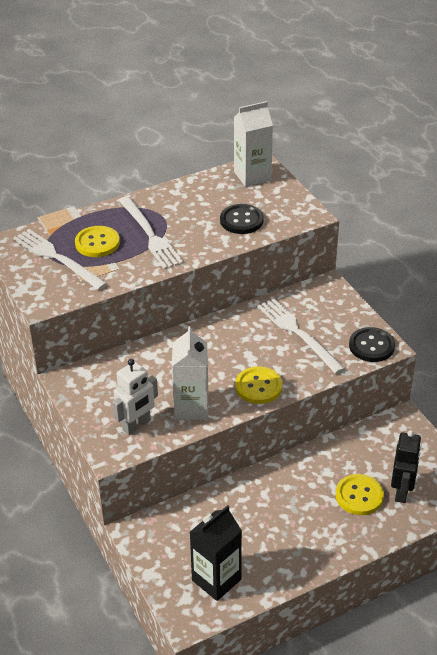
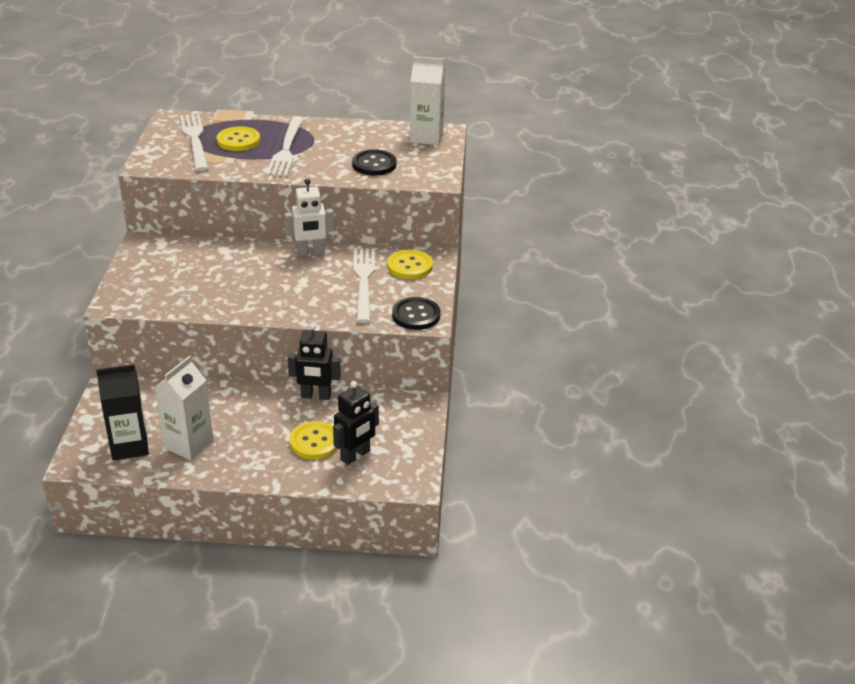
camera: 30 degrees right, 5 degrees down
(136, 425) = (155, 292): white robot -> white robot (310, 252)
(191, 407) = (211, 298): white carton -> white carton (188, 444)
(258, 386) = (282, 305): yellow button -> yellow button (409, 266)
(316, 454) = (316, 396): none -> black robot

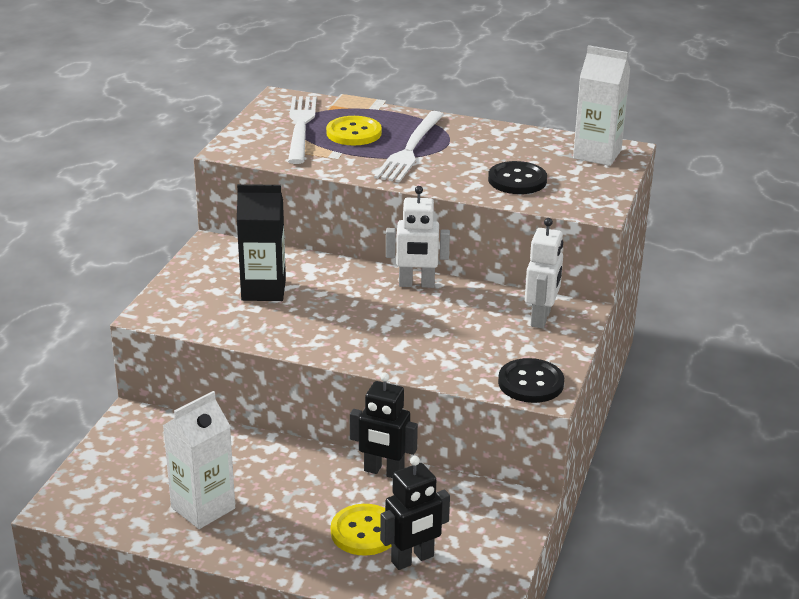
camera: 15 degrees right, 5 degrees down
(129, 446) = (129, 498): black carton -> black carton (263, 290)
(364, 281) = (474, 330): white fork -> none
(409, 266) = (541, 318): yellow button -> white robot

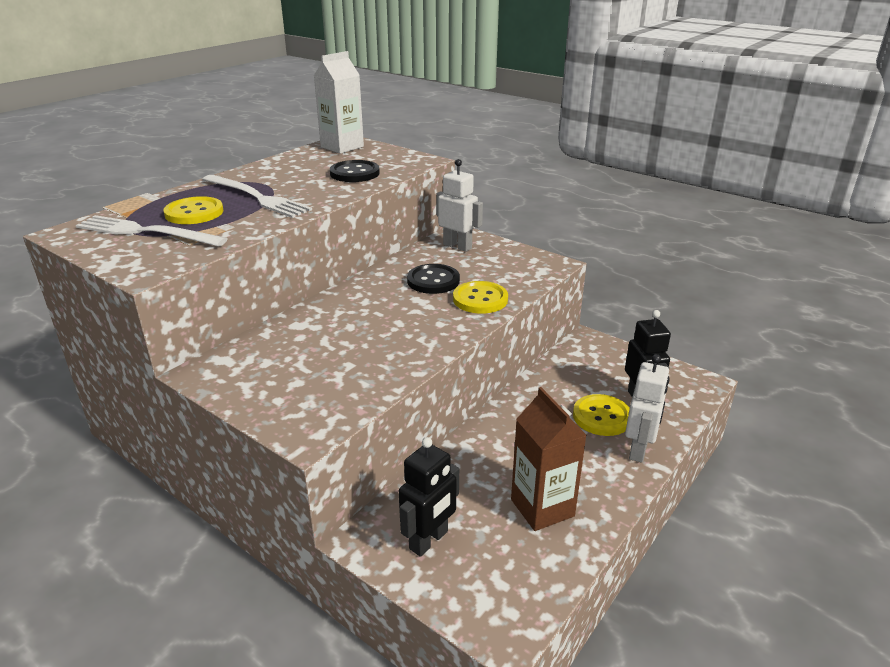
camera: 70 degrees left, 0 degrees up
(203, 508) = (542, 508): white carton -> brown carton
(263, 290) = (319, 355): black carton -> none
(383, 472) = (527, 392): black robot -> black robot (429, 540)
(416, 284) = (372, 281): white robot -> white robot (639, 450)
(419, 355) = (480, 299): none -> yellow button
(530, 383) = (539, 266): black button -> black button (433, 281)

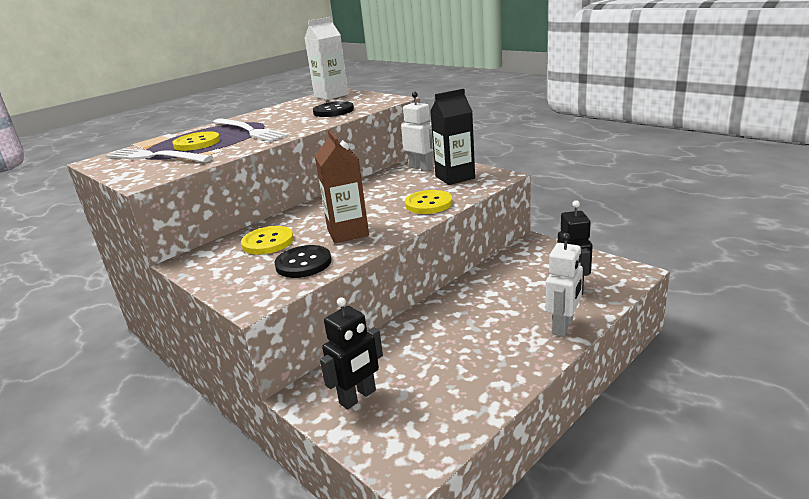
camera: 10 degrees right, 5 degrees down
(433, 281) = (393, 192): black button -> black button (303, 263)
(501, 263) = (455, 177): none -> black carton
(542, 508) = (464, 372): brown carton -> brown carton (348, 232)
(602, 417) = (534, 301): yellow button -> yellow button (268, 242)

